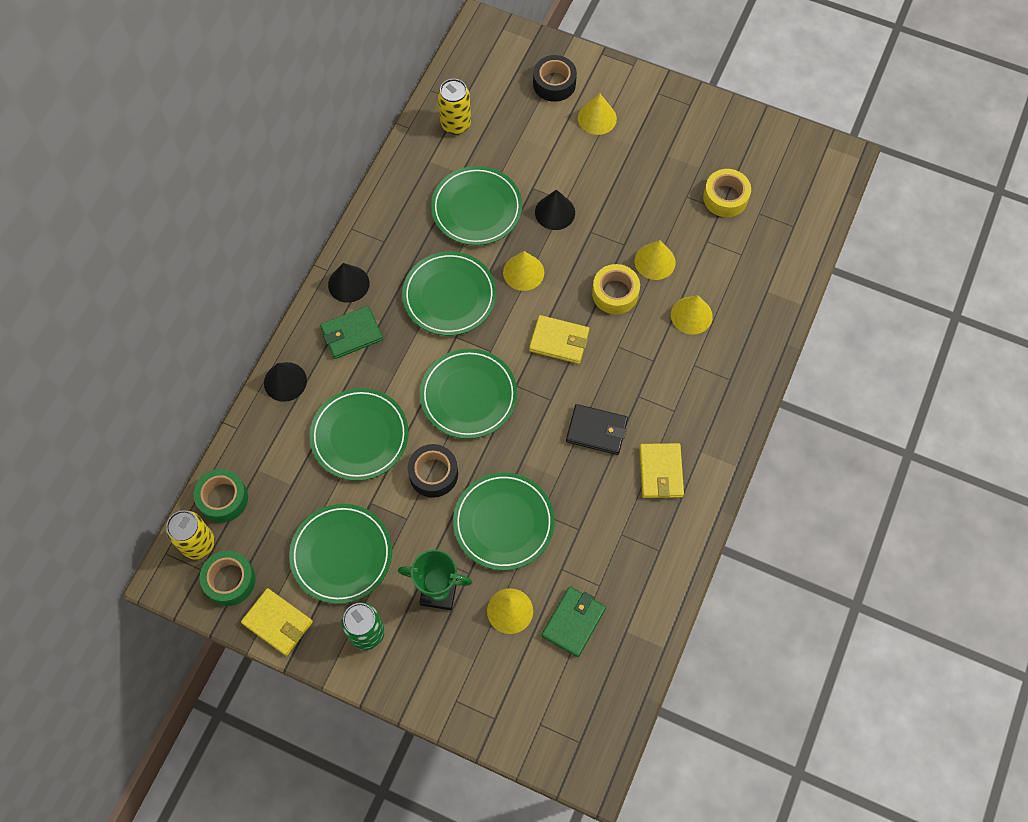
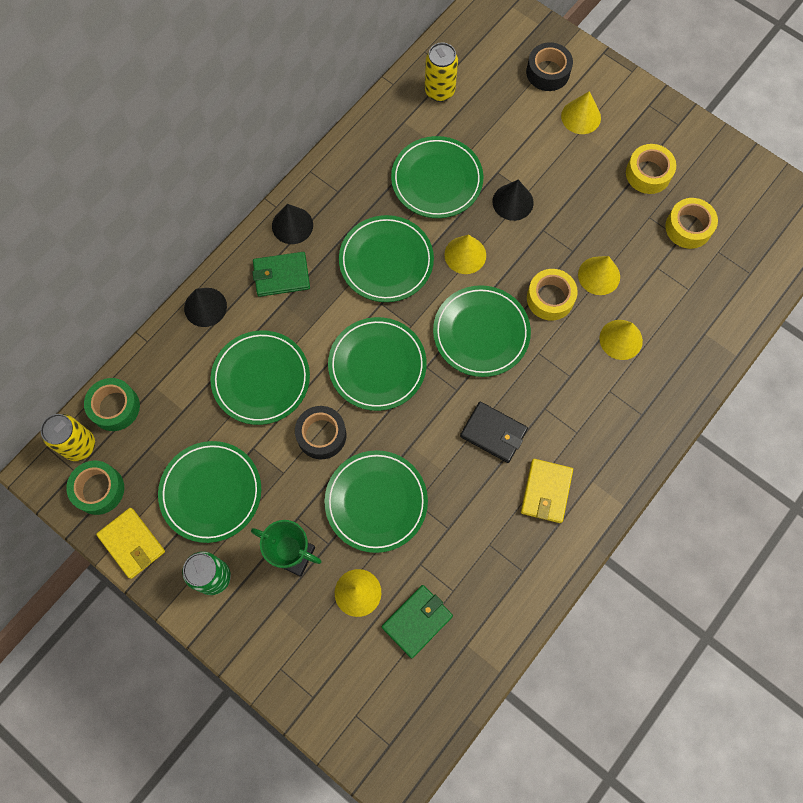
camera: 15 degrees right, 5 degrees up
(559, 341) = (481, 333): yellow wallet -> green plate
(674, 156) = (648, 173): none -> yellow tape

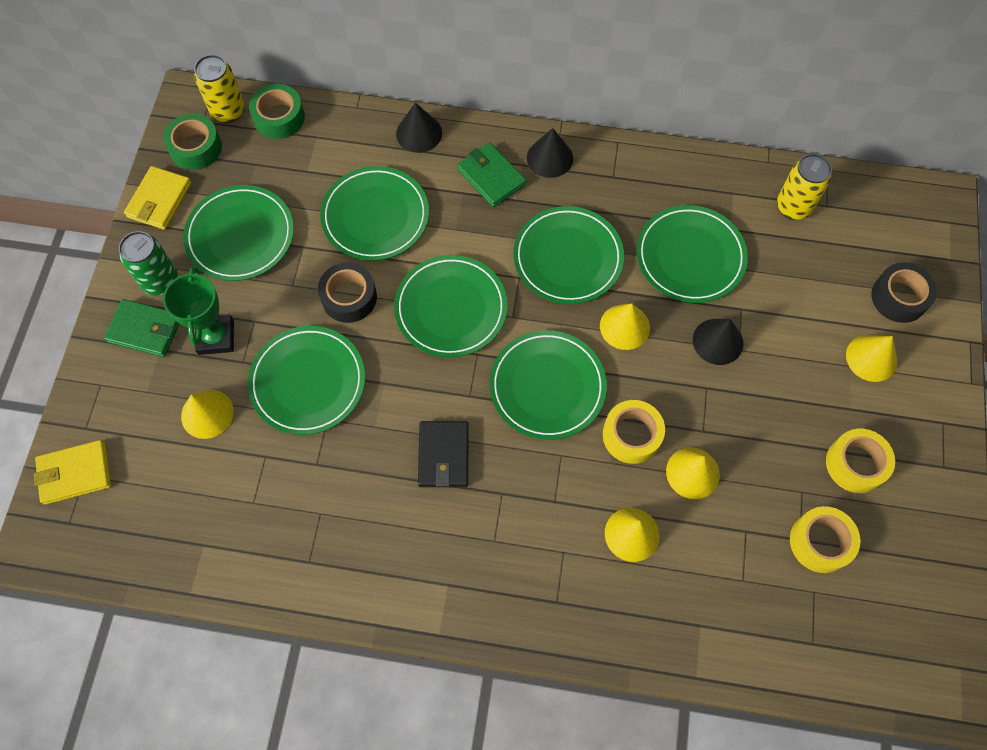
camera: 60 degrees right, 5 degrees down
(417, 621) = (205, 484): green wallet -> green wallet (145, 330)
(546, 491) = (409, 542): yellow wallet -> yellow wallet (75, 473)

